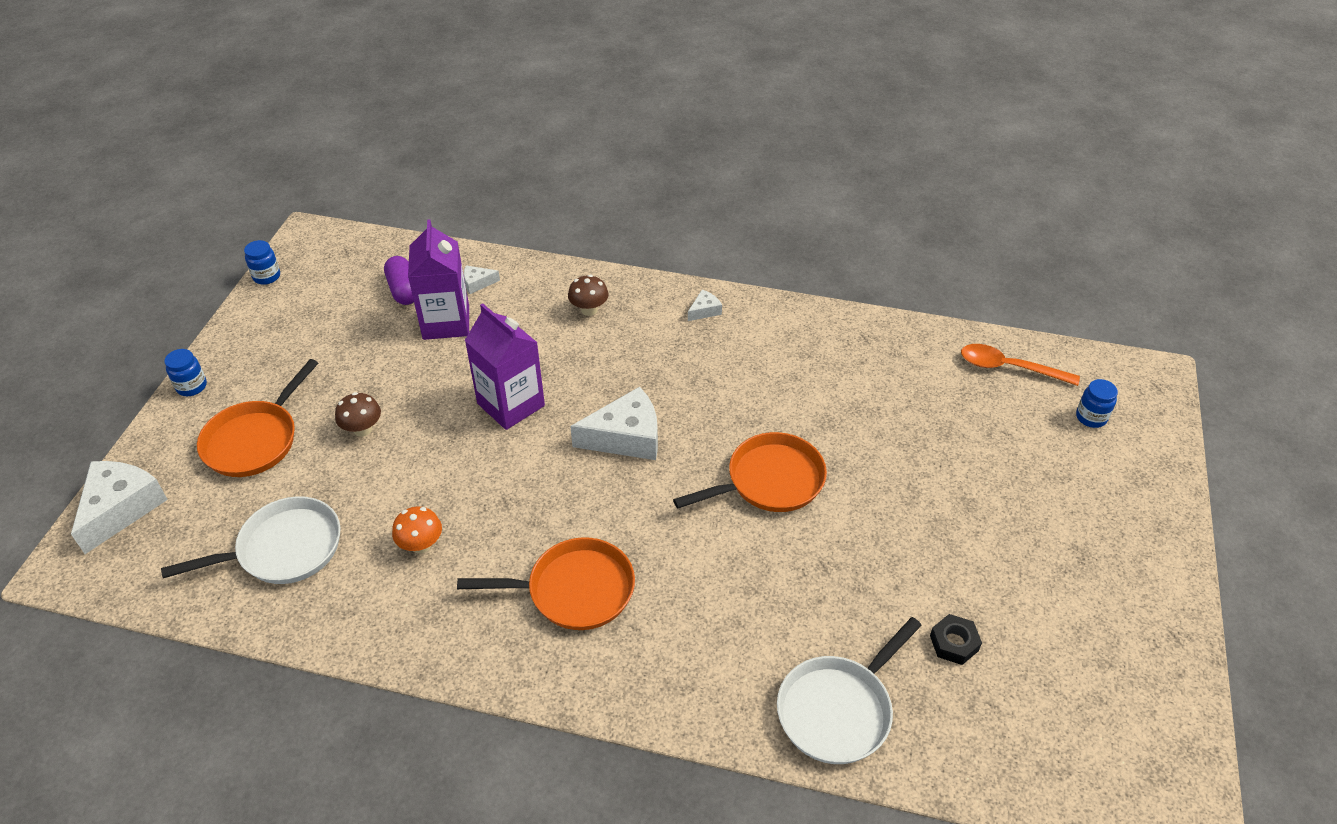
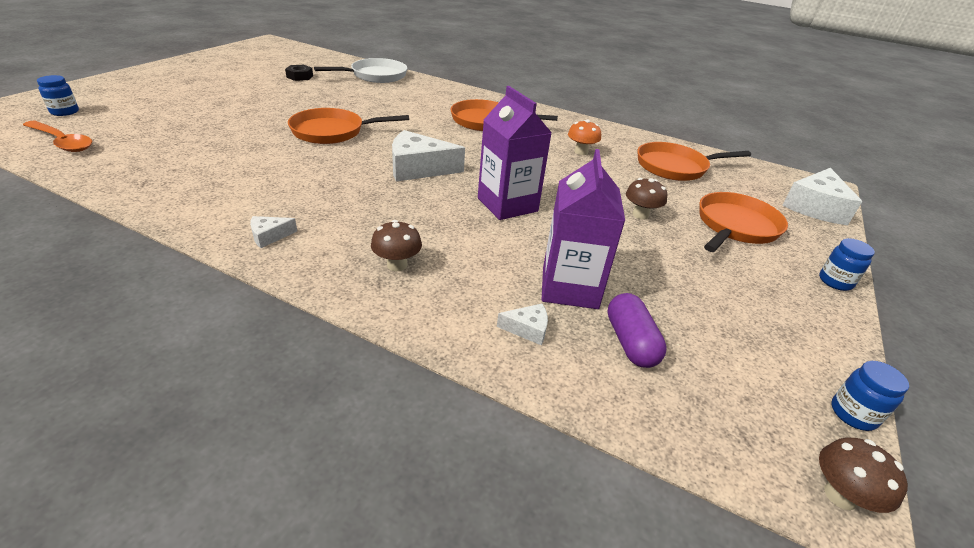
camera: 170 degrees left, 10 degrees down
(283, 549) = (675, 167): white pan -> orange pan
(306, 236) = (840, 495): none -> brown mushroom

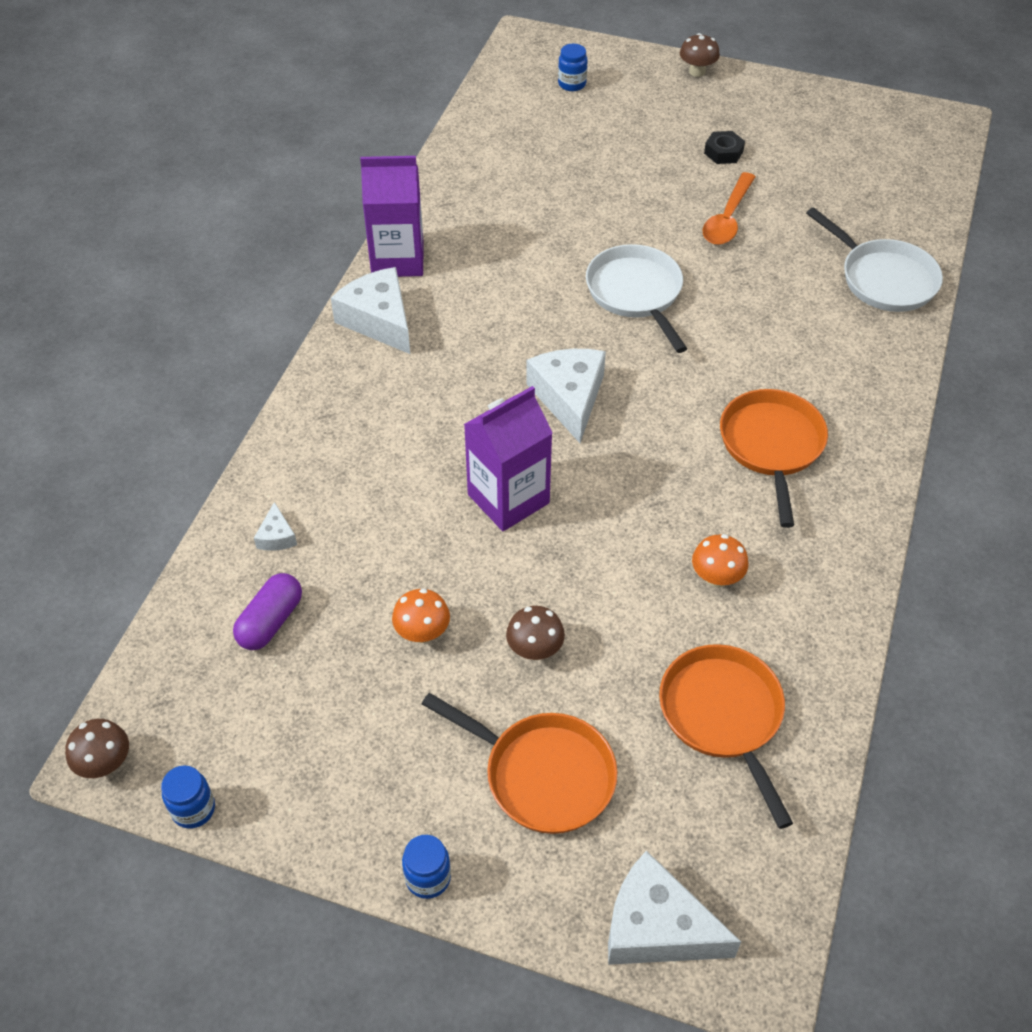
camera: 85 degrees right, 15 degrees up
(62, 142) = (503, 118): orange spoon -> orange spoon (727, 219)
(269, 236) = (379, 320): white cheese -> white cheese, size x2.15
(300, 76) = (814, 204): black nut -> black nut (723, 152)
(332, 132) = (636, 294): orange pan -> white pan
(397, 265) = (355, 422): brown mushroom -> brown mushroom (697, 71)
(569, 287) = (349, 569): purple carton -> purple carton (397, 259)
(630, 342) = (270, 621): purple capsule -> purple capsule turned 45 degrees counterclockwise
(632, 258) = (422, 633): none -> orange mushroom

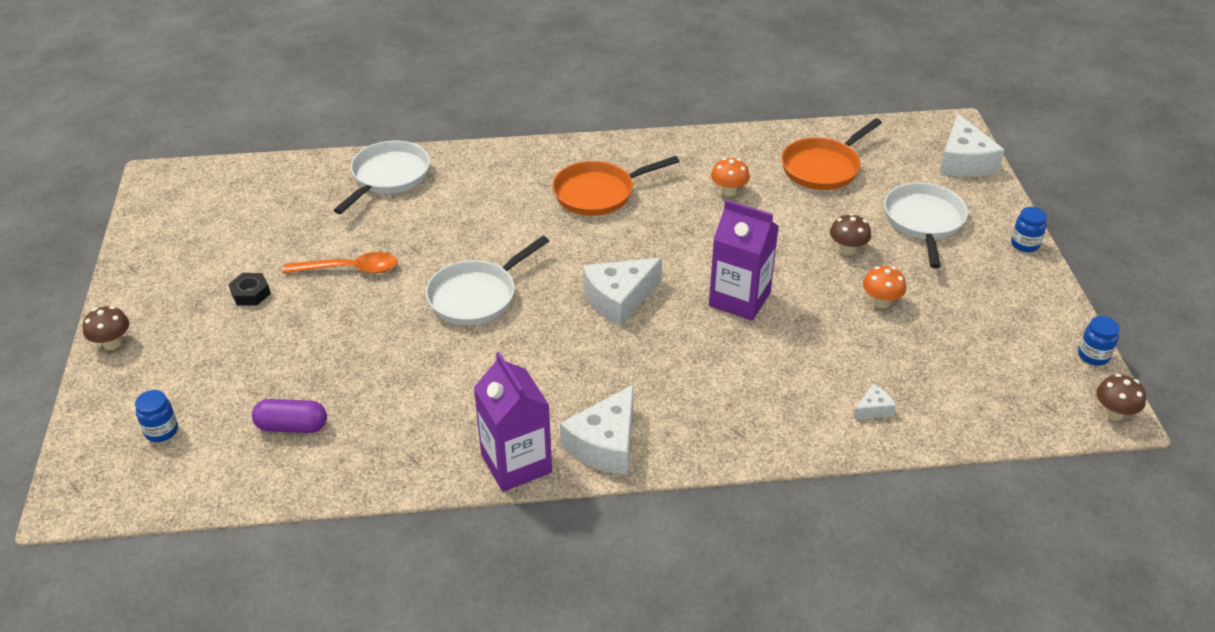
camera: 115 degrees left, 10 degrees down
(270, 621) = (941, 379): purple capsule -> purple capsule (292, 426)
(542, 774) = (924, 222): orange pan -> white pan

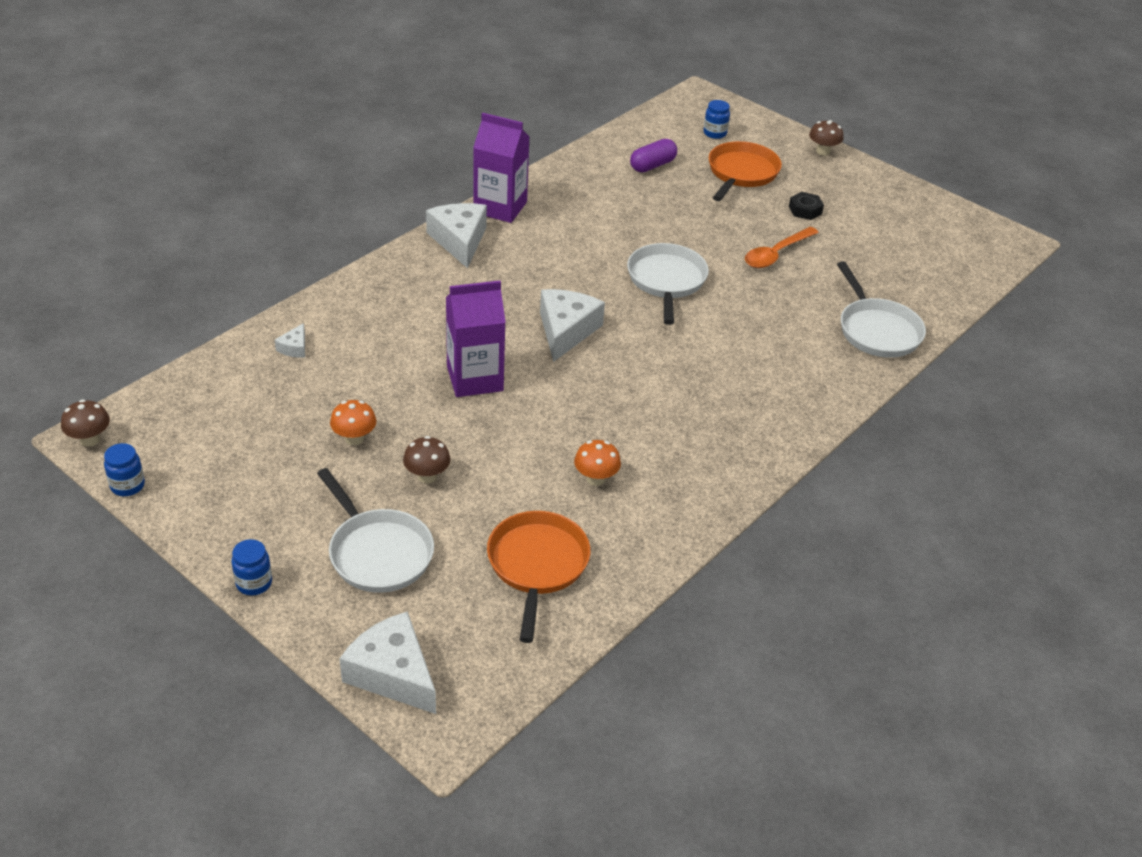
camera: 135 degrees right, 0 degrees up
(599, 193) = (701, 410): orange pan -> orange pan (741, 173)

